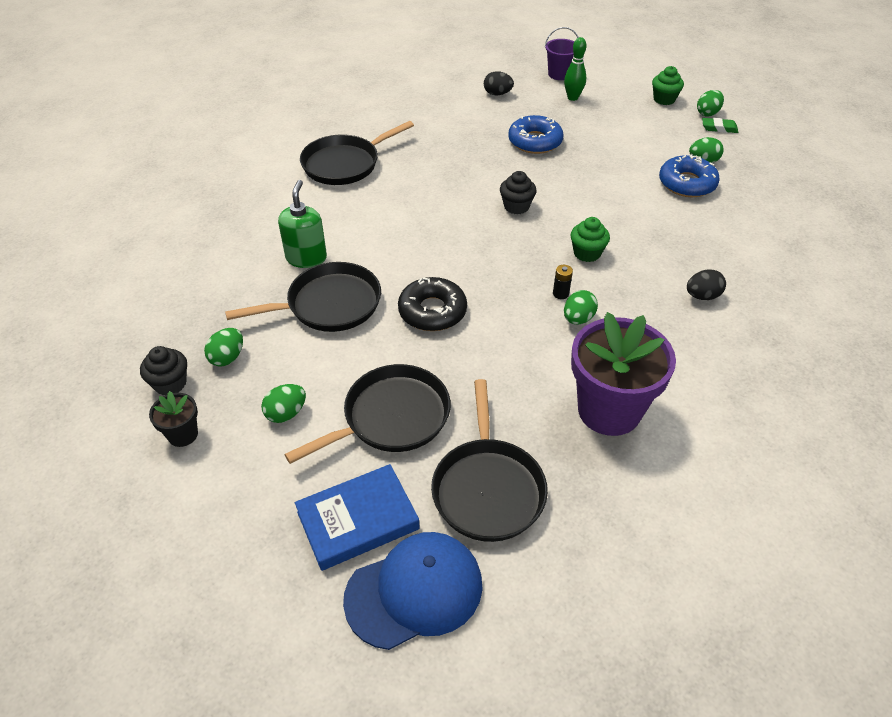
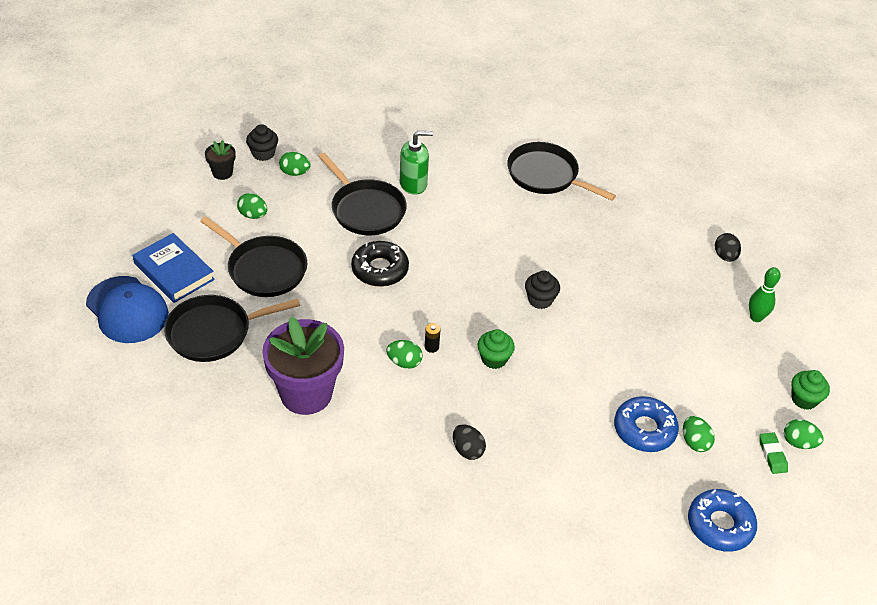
camera: 70 degrees right, 0 degrees up
(535, 141) = (653, 298): blue donut -> blue donut (720, 525)
(559, 74) = (798, 300): purple bucket -> none

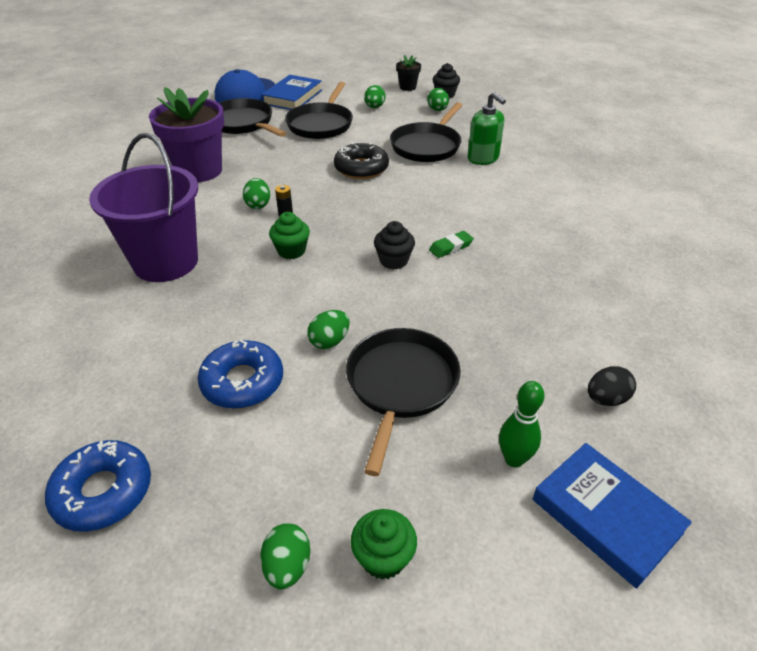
camera: 70 degrees right, 5 degrees down
(467, 450) = (166, 262): black egg -> purple bucket
(545, 175) = (582, 224): black pan -> black pan (400, 385)
(694, 442) = (240, 435): green egg -> green egg (329, 341)
(772, 455) = (249, 533): green eraser -> green eraser (450, 247)
(803, 298) = (605, 516): none -> blue book

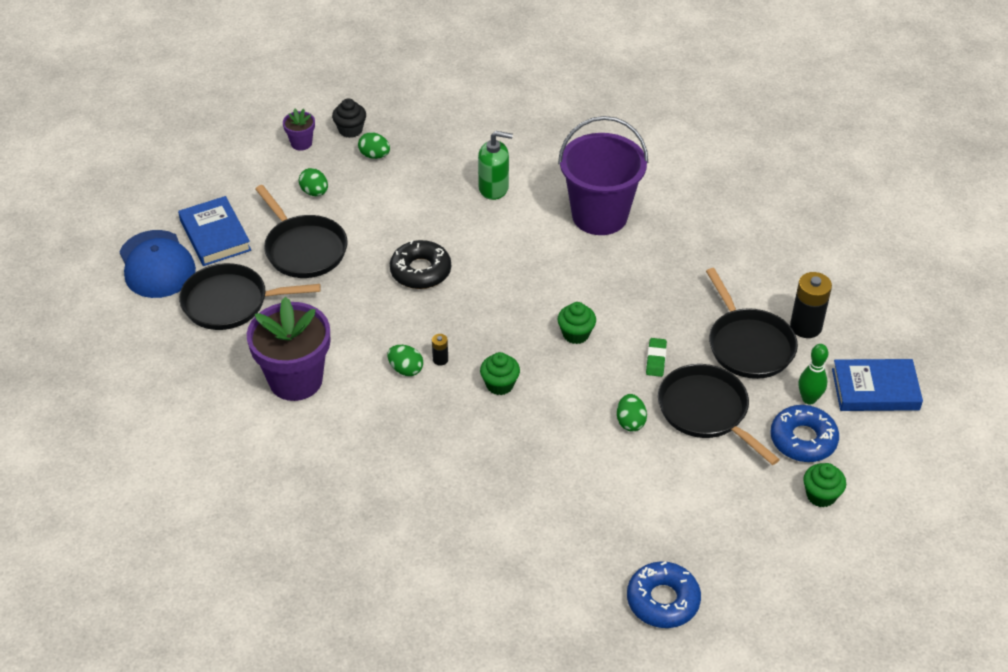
camera: 50 degrees left, 5 degrees up
(166, 262) = (433, 468): purple bucket -> purple bucket (599, 215)
(242, 382) = (627, 488): blue donut -> blue donut (803, 439)
(287, 566) = (791, 538): green egg -> none
(394, 261) = (576, 334): black cupcake -> green cupcake
(407, 87) = (301, 143): black flower pot -> purple flower pot
(427, 146) = (432, 207): black pan -> black pan (749, 345)
(450, 247) = (593, 292): green eraser -> green eraser (656, 359)
(606, 399) = (806, 326): black egg -> black battery

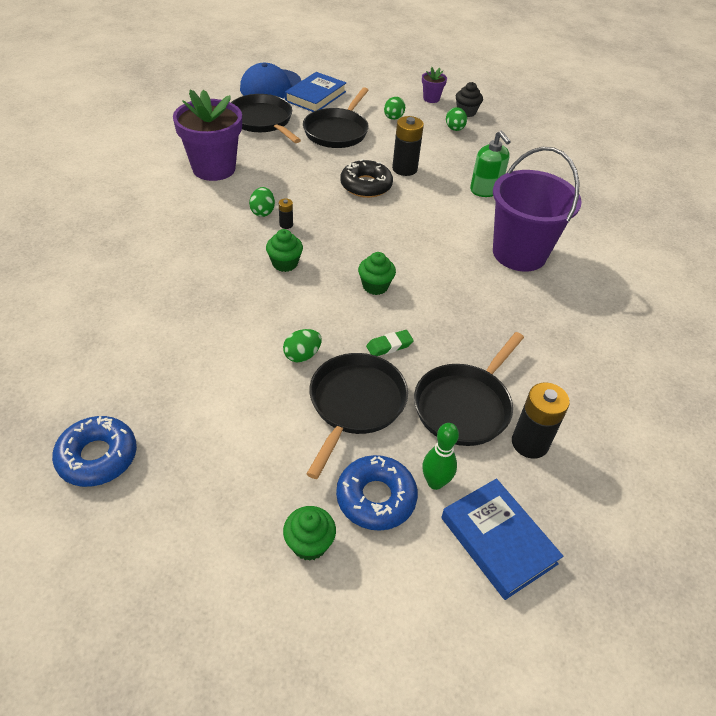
camera: 55 degrees right, 0 degrees up
(415, 228) = (404, 169): none -> black battery

